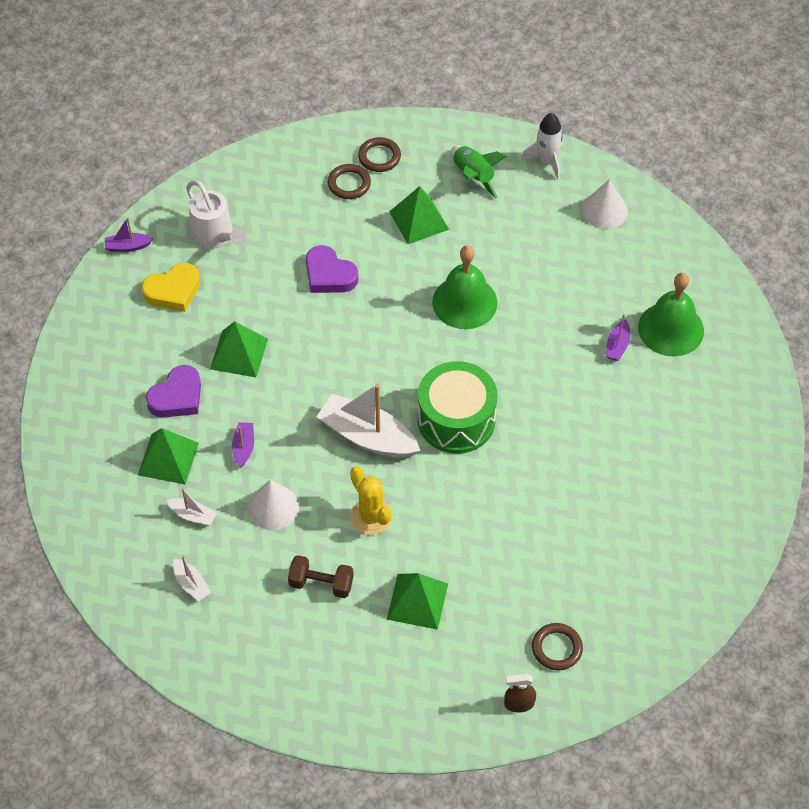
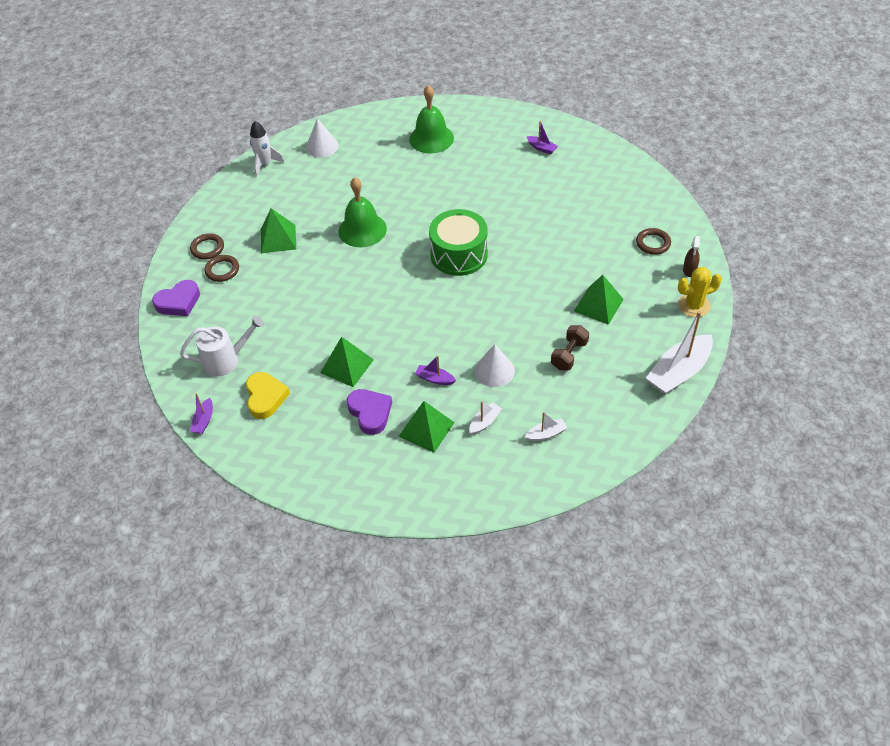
camera: 70 degrees left, 5 degrees down
(329, 275) = (300, 298): purple heart -> purple heart (178, 302)
(367, 436) = (454, 304): white boat -> white boat (679, 372)
(371, 516) = (522, 316): yellow cactus -> yellow cactus (694, 305)
(473, 176) = (256, 202): green rocket -> none
(617, 345) = (433, 165): purple boat -> purple boat (542, 148)

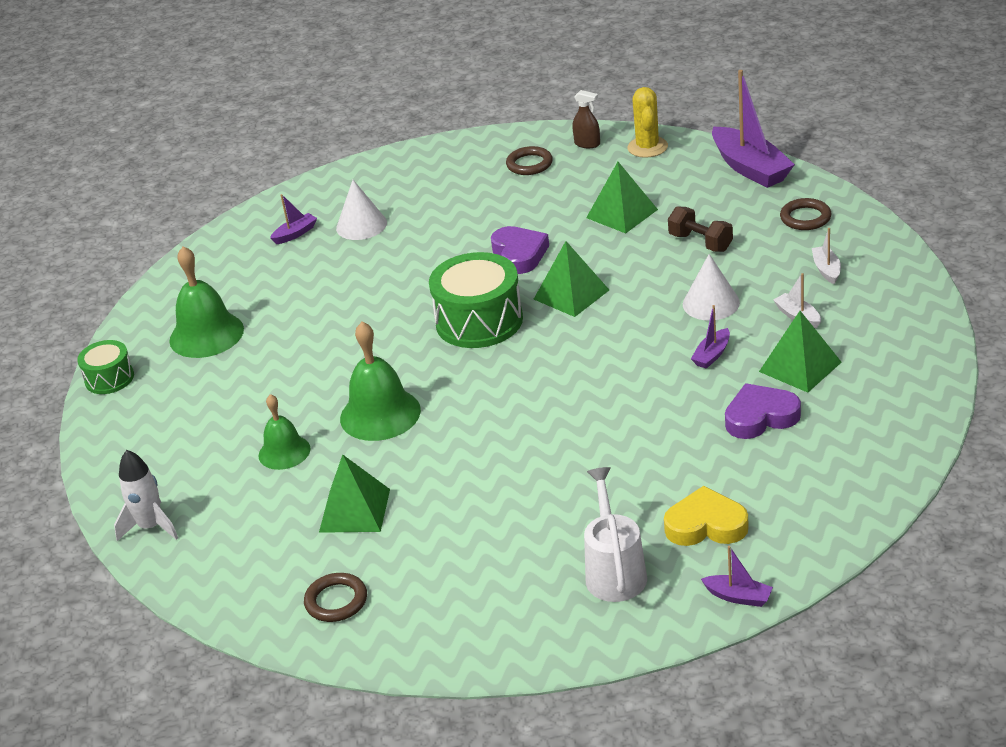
camera: 75 degrees left, 15 degrees down
(178, 302) = (457, 637): purple heart -> purple heart (519, 254)
(222, 270) = (401, 580): brown ring -> brown ring (805, 218)
(322, 146) = (148, 455): white cone -> white cone (361, 225)
(326, 198) = (284, 452): none -> green bell
(347, 366) = (665, 437): green pyramid -> green pyramid (571, 294)
(387, 112) = (109, 378): none -> green drum
(679, 372) = (750, 168): white boat -> purple boat

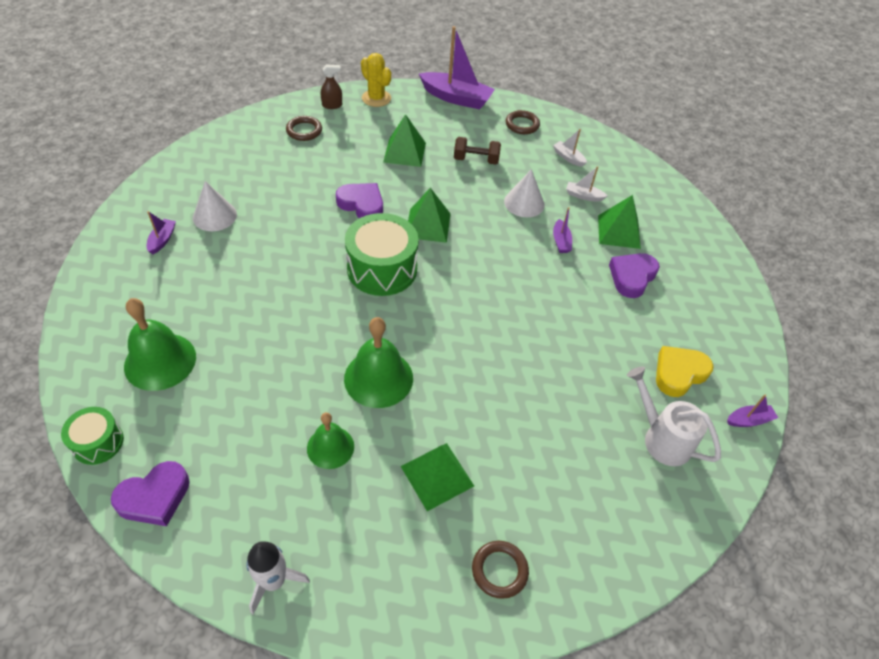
camera: 45 degrees left, 15 degrees up
(117, 433) = (154, 497): none -> purple heart

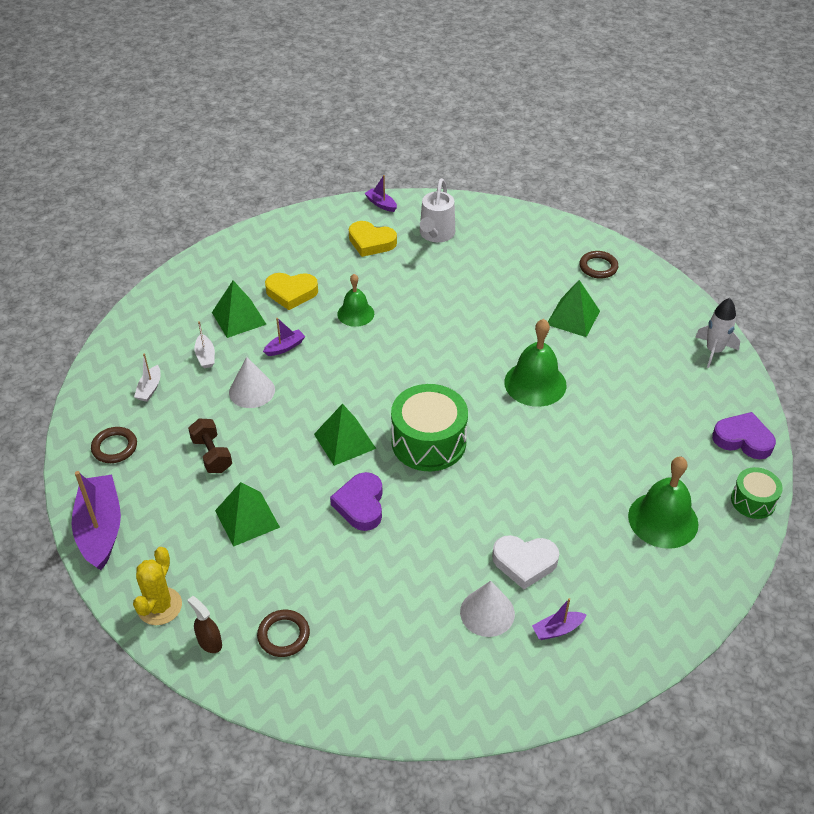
camera: 120 degrees left, 5 degrees down
(225, 256) = (524, 562): none -> white heart
(330, 447) = (612, 377): green bell -> green bell (355, 313)
(632, 277) = (291, 293): purple heart -> yellow heart

